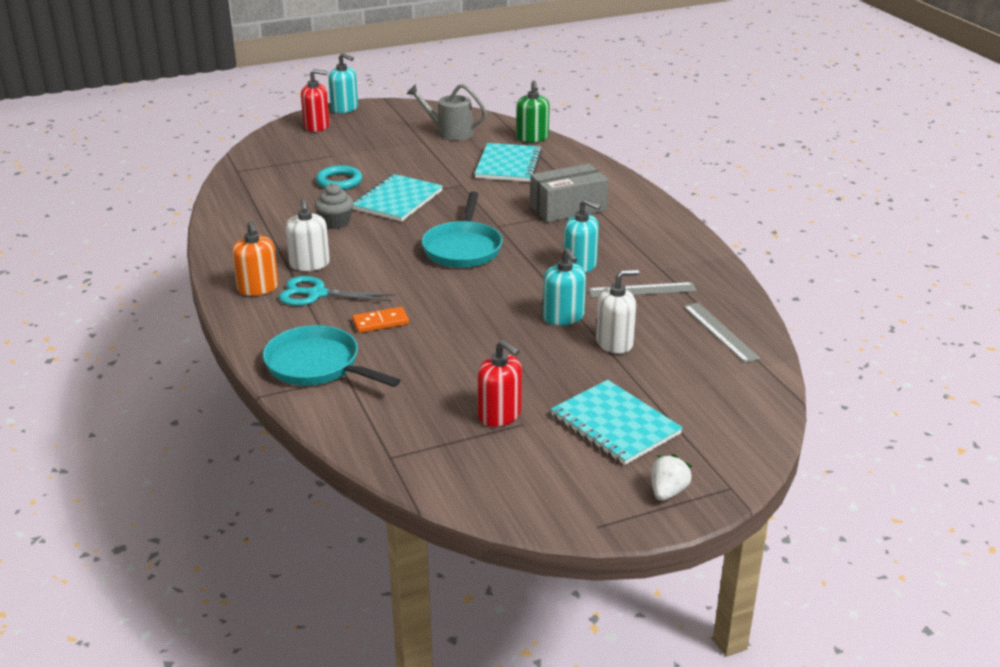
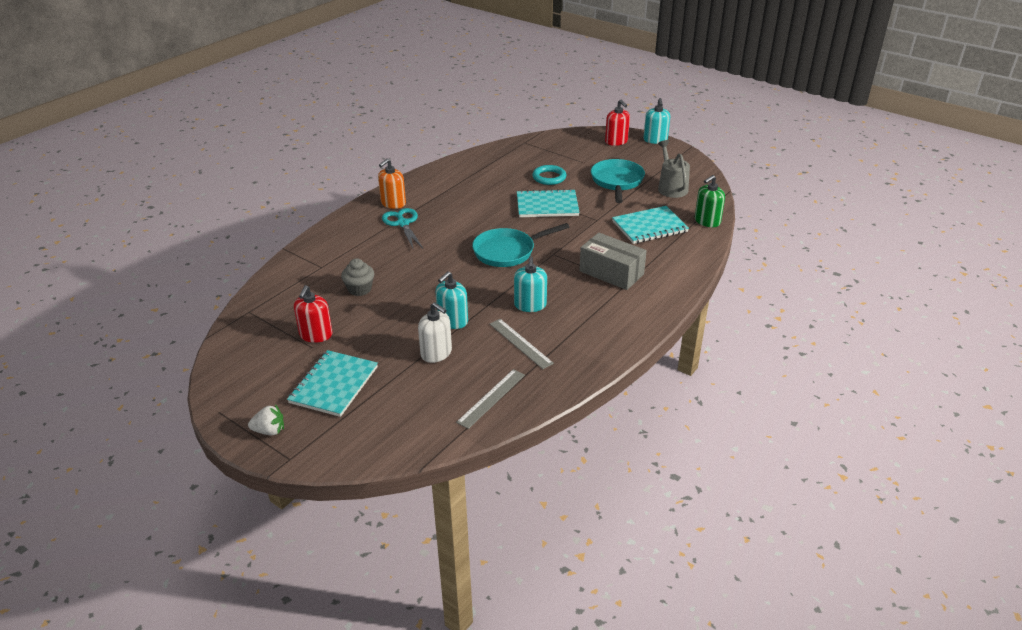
camera: 60 degrees right, 5 degrees up
(309, 264) = (435, 208): white soap dispenser -> none
(317, 366) = (325, 253): turquoise pan -> turquoise pan (617, 181)
(335, 223) = (494, 196): grey cupcake -> grey cupcake (359, 289)
(380, 322) = (388, 256): orange domino -> none

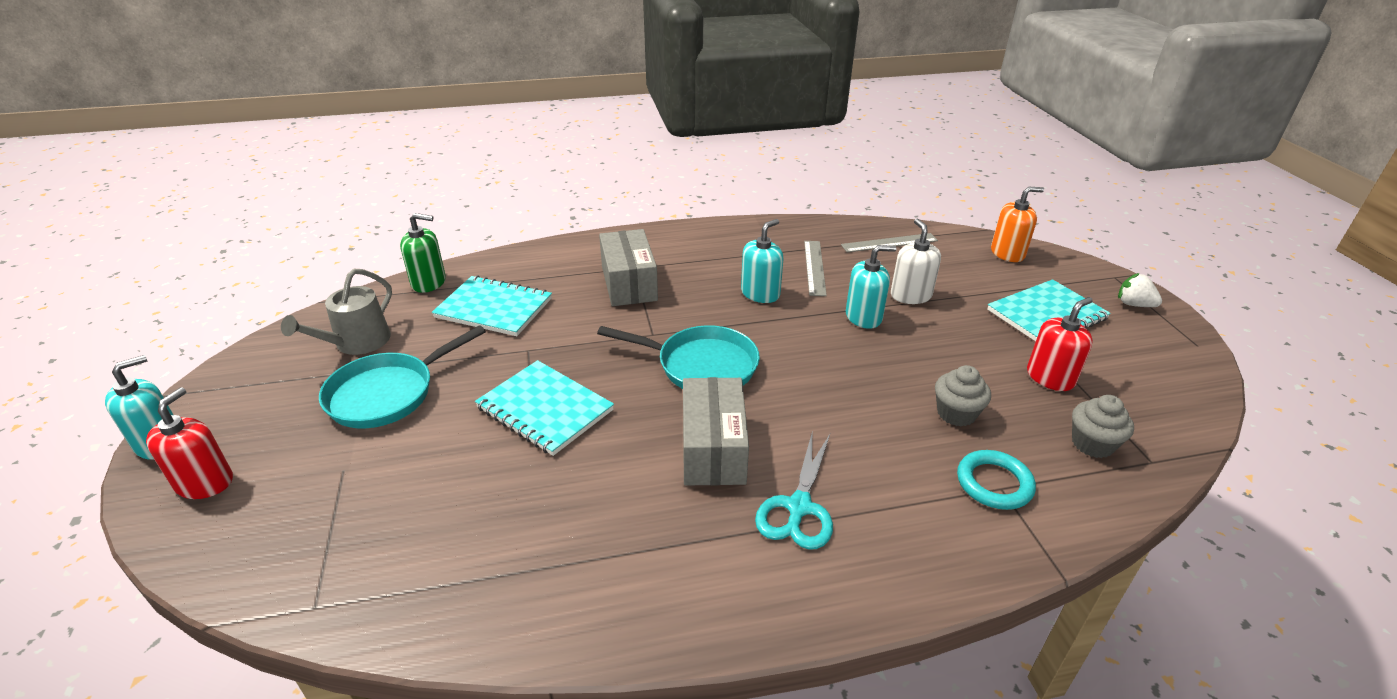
camera: 140 degrees left, 0 degrees up
(282, 306) = (1092, 444): none -> grey cupcake
(393, 203) = (773, 577): orange soap dispenser -> orange soap dispenser (1007, 253)
(459, 225) = (713, 448): none -> grey box
(549, 177) = (449, 465): turquoise ring -> turquoise ring (994, 483)

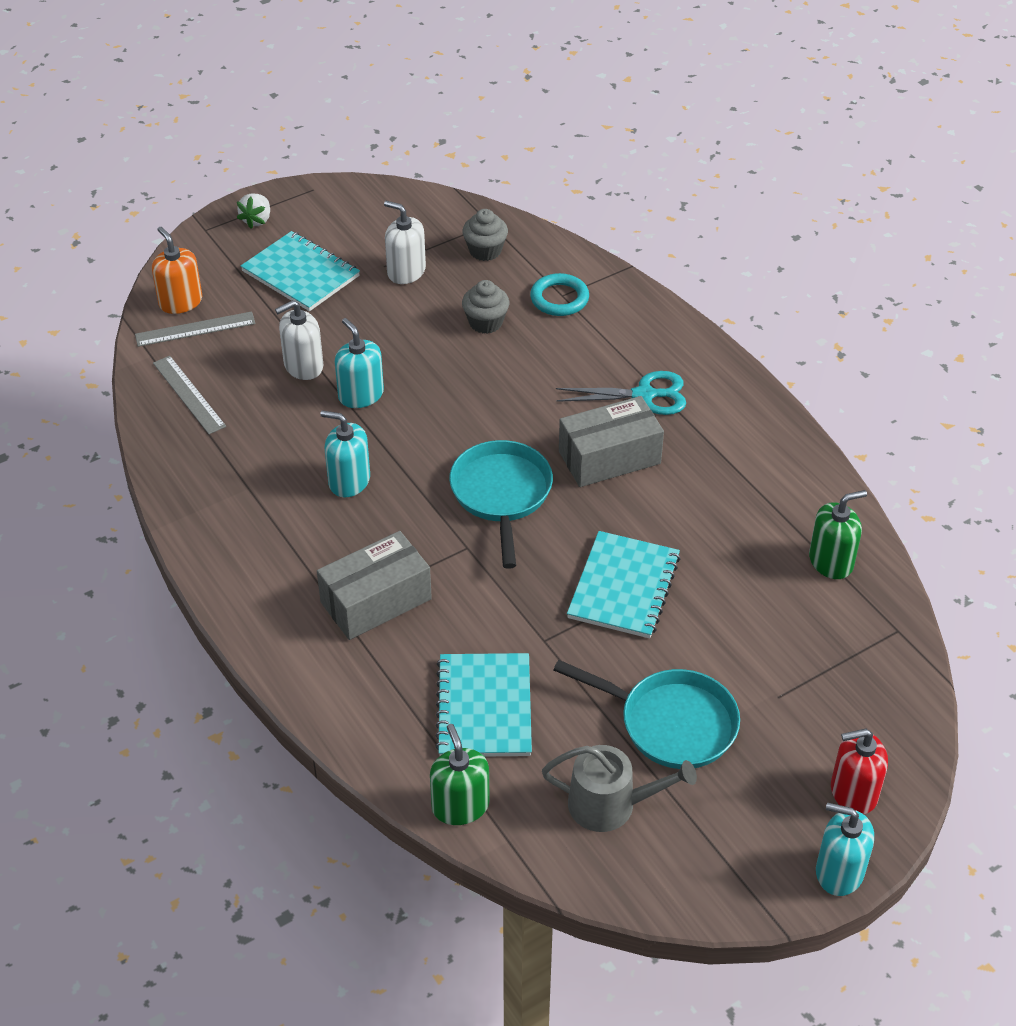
camera: 110 degrees left, 10 degrees up
(451, 585) = (831, 561): none -> green soap dispenser
(814, 267) = (272, 447): grey ruler -> grey ruler (195, 329)
(1050, 377) = (406, 271): red soap dispenser -> white soap dispenser

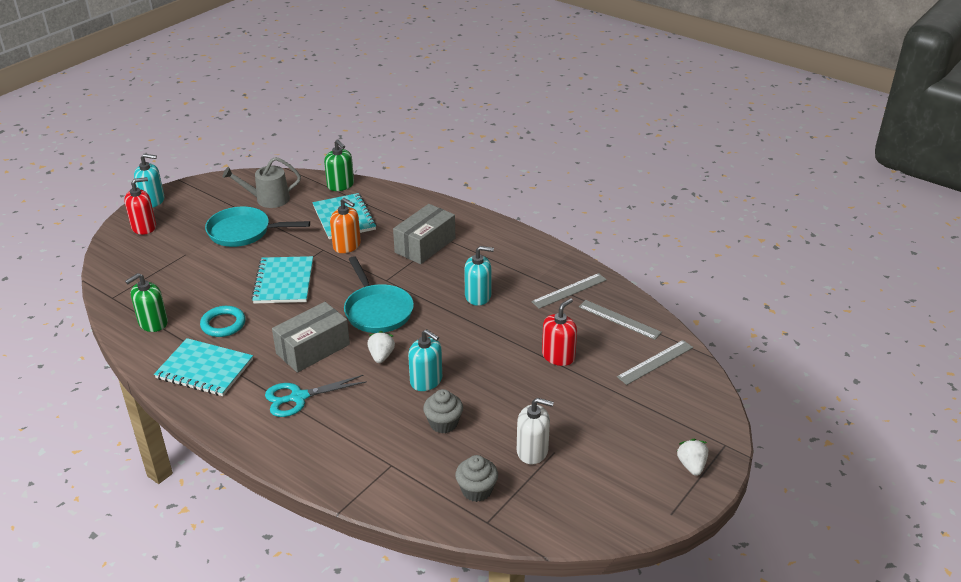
camera: 160 degrees right, 10 degrees down
(180, 302) = (685, 379): orange soap dispenser -> orange soap dispenser (347, 246)
(218, 455) = (569, 291): none -> grey ruler
(300, 274) = (615, 426): turquoise notebook -> turquoise notebook (205, 369)
(303, 366) = (558, 356): white soap dispenser -> red soap dispenser
(361, 395) = (504, 347): turquoise soap dispenser -> turquoise soap dispenser (426, 380)
(523, 424) = (381, 356): none -> white strawberry
(559, 298) = (392, 460): turquoise ring -> turquoise ring (223, 324)

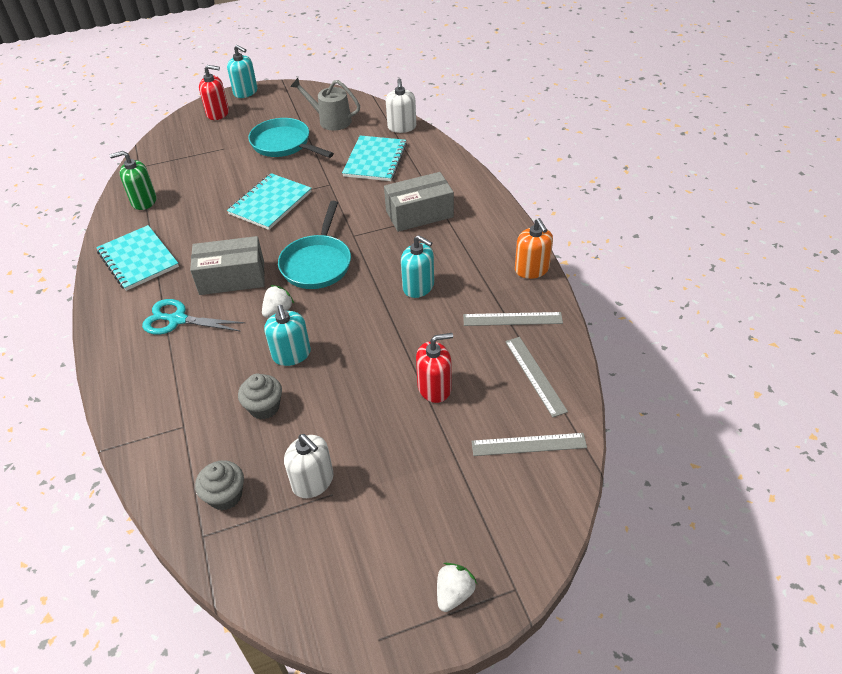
camera: 35 degrees right, 10 degrees up
(223, 324) = (189, 224): turquoise ring -> none
(340, 185) = (402, 127): green soap dispenser -> white soap dispenser
(347, 246) = (352, 188): orange soap dispenser -> orange soap dispenser (532, 269)

